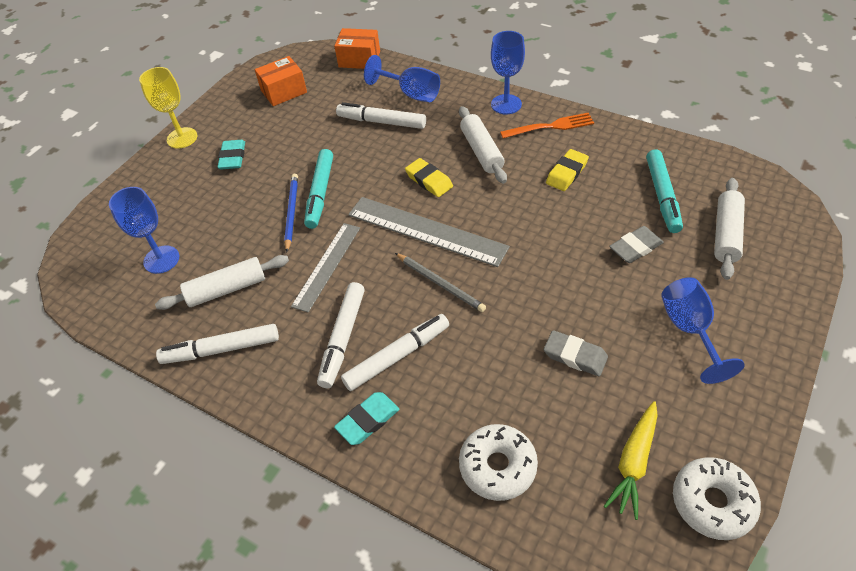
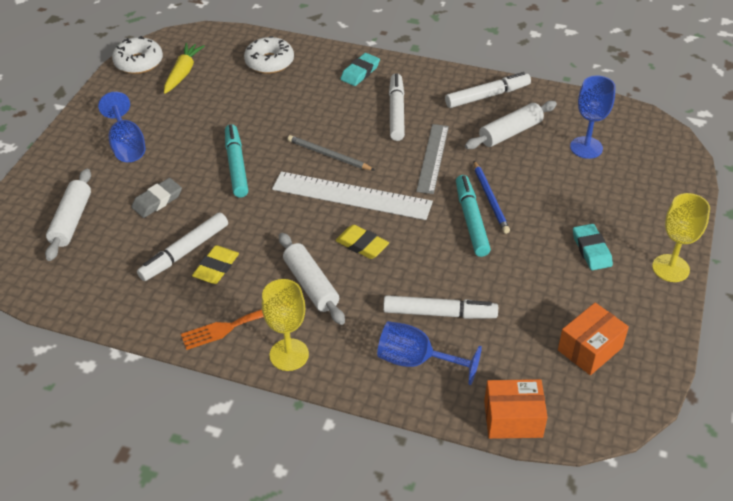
camera: 165 degrees right, 5 degrees down
(397, 356) = (350, 106): white marker -> white marker (184, 252)
(426, 231) = (351, 196): grey ruler -> white ruler
(506, 104) = (289, 354): blue goblet -> yellow goblet
(575, 356) = (217, 120): grey eraser -> none
(662, 196) = (121, 252): turquoise marker -> turquoise marker (236, 165)

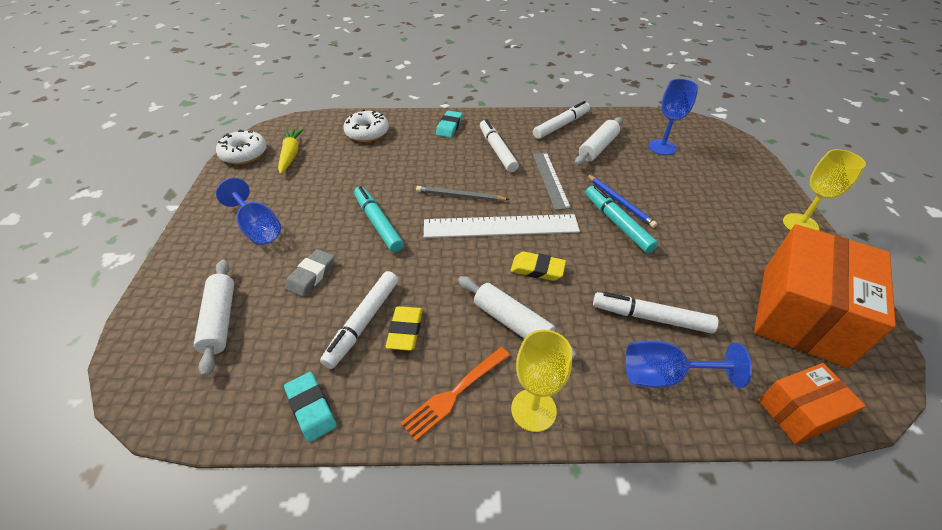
camera: 20 degrees left, 0 degrees up
(439, 313) = (651, 317): white marker -> white marker turned 150 degrees counterclockwise
(590, 349) = (802, 314): orange box -> orange box, size x1.95
(591, 250) = (730, 224): turquoise eraser -> turquoise eraser (311, 408)

